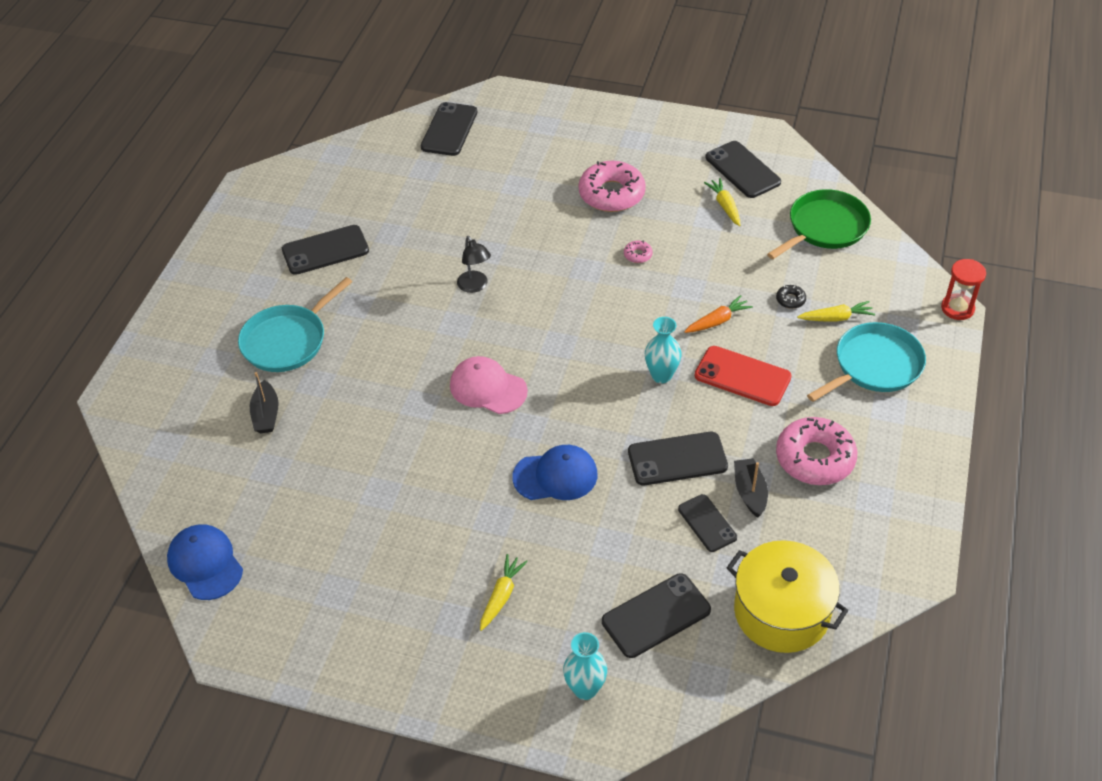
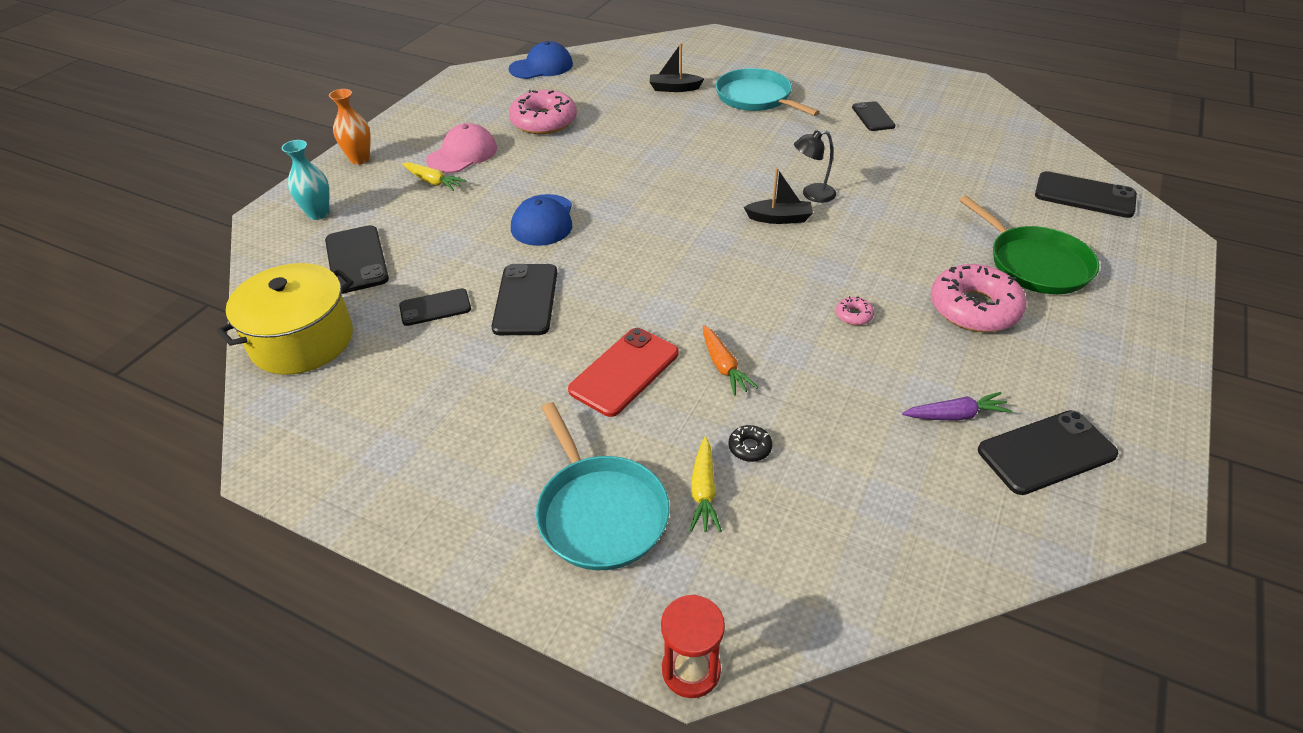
camera: 100 degrees right, 5 degrees down
(325, 250) = (873, 117): black phone -> black phone, size x0.65
(464, 693) = (360, 159): none -> orange vase
(488, 388) = (667, 192): pink cap -> pink cap (462, 154)
(661, 375) = (647, 306): turquoise vase -> none
(725, 206) = (955, 415): yellow carrot -> purple carrot
(750, 492) = (456, 345): black boat -> black boat (779, 218)
(815, 458) = (474, 410): pink donut -> pink donut (544, 121)
(825, 227) = (907, 528): green pan -> green pan (1035, 263)

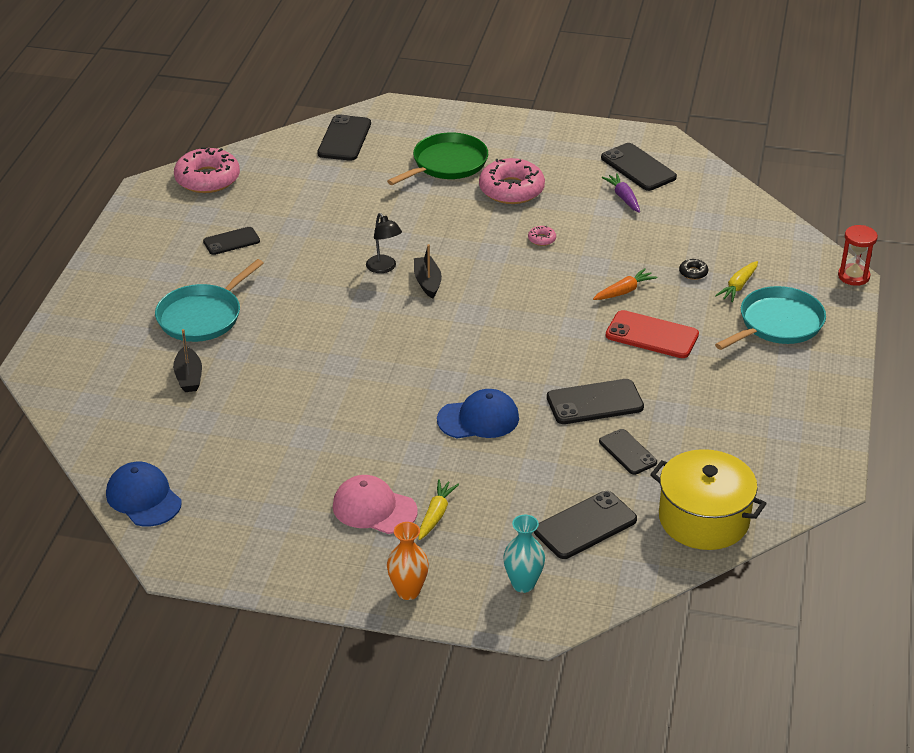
camera: 105 degrees left, 5 degrees down
(544, 121) = (286, 462): pink donut -> pink donut (207, 179)
(703, 491) = (738, 286): yellow carrot -> yellow carrot turned 135 degrees clockwise

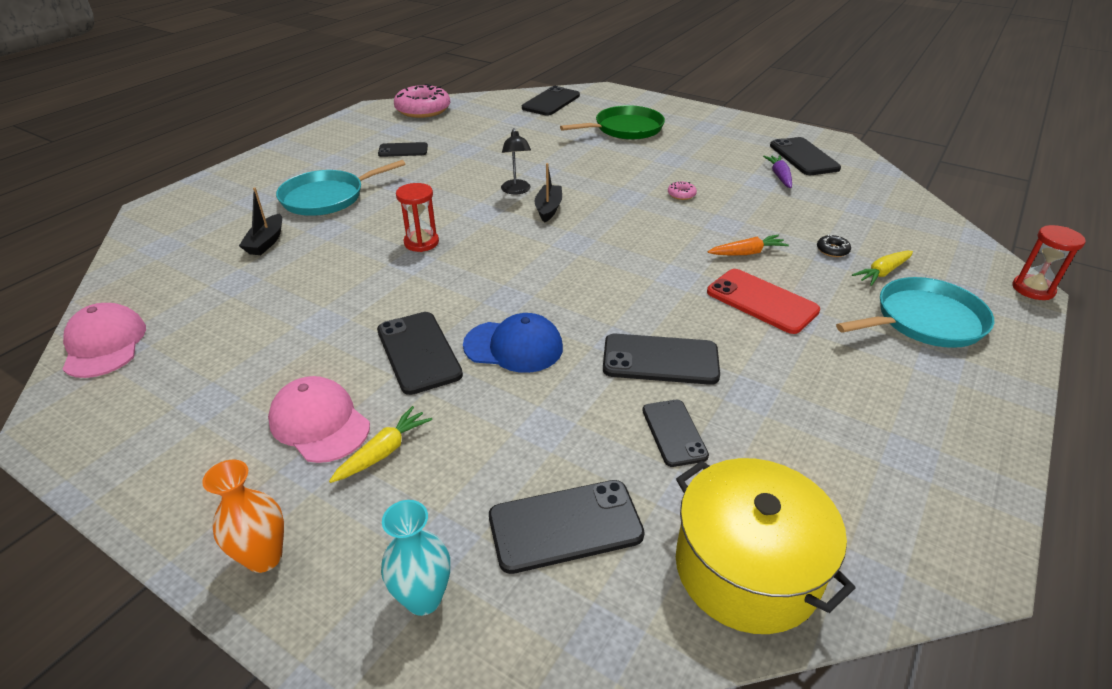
camera: 20 degrees right, 0 degrees up
(143, 498) = (105, 344): blue cap -> pink cap
(335, 344) = (421, 242): none -> red hourglass
(407, 441) = (419, 352): none -> black phone
(511, 189) = (673, 154): pink donut -> none

